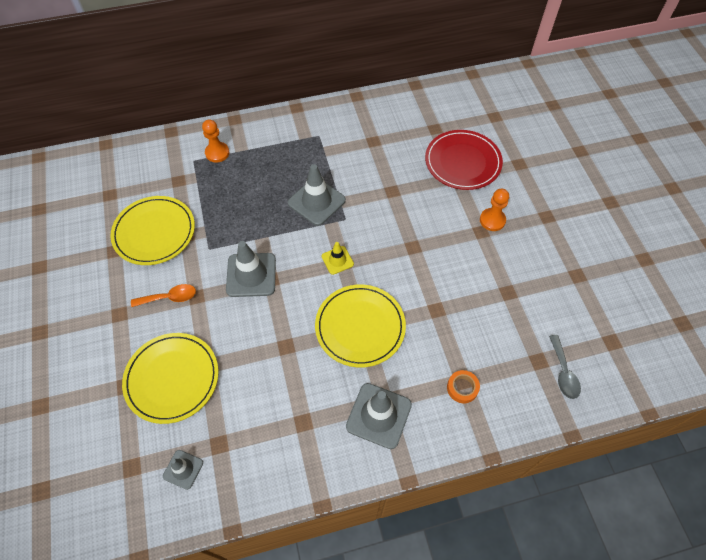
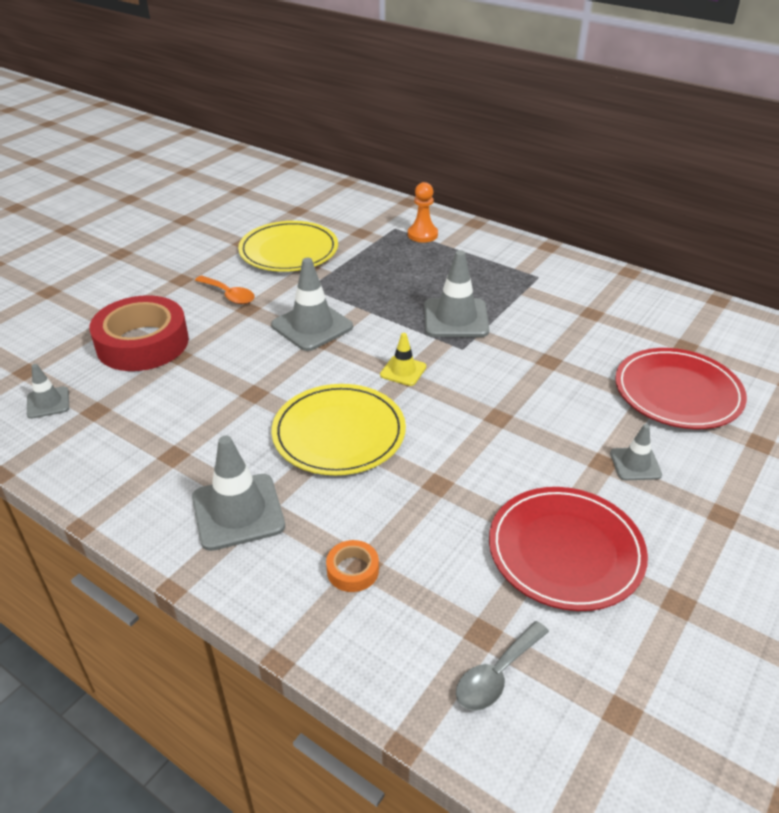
camera: 50 degrees right, 20 degrees down
(172, 378) = (142, 343): yellow plate -> red tape
(492, 220) = (635, 464): orange pawn -> grey traffic cone
(519, 292) = (565, 551): none -> red plate

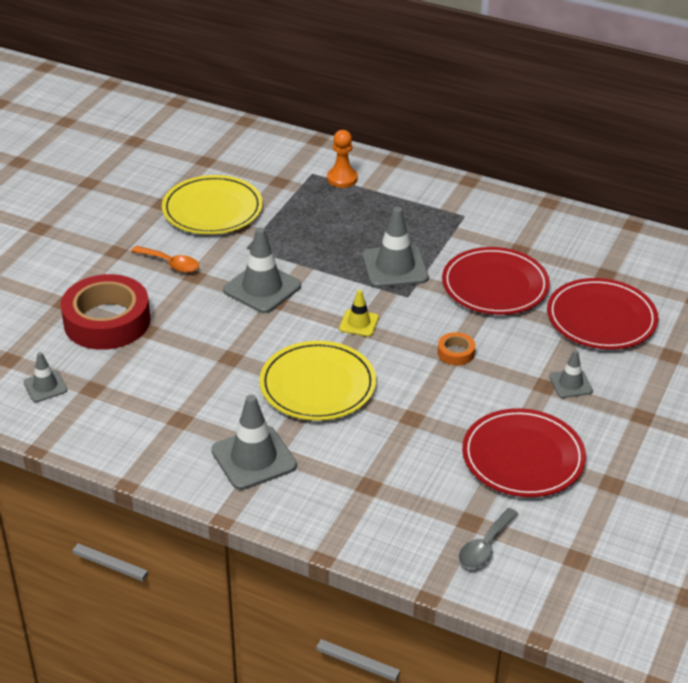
camera: 10 degrees left, 0 degrees up
(352, 570) = (360, 490): orange tape -> orange tape (456, 353)
(560, 346) = (495, 285): none -> red plate

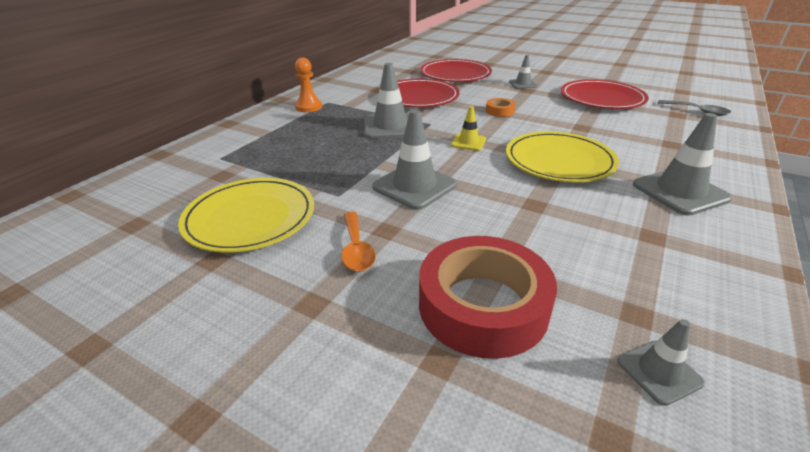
camera: 85 degrees left, 5 degrees down
(170, 264) = (356, 249): orange spoon -> orange spoon turned 135 degrees clockwise
(342, 179) = (241, 144): orange pawn -> orange pawn (308, 107)

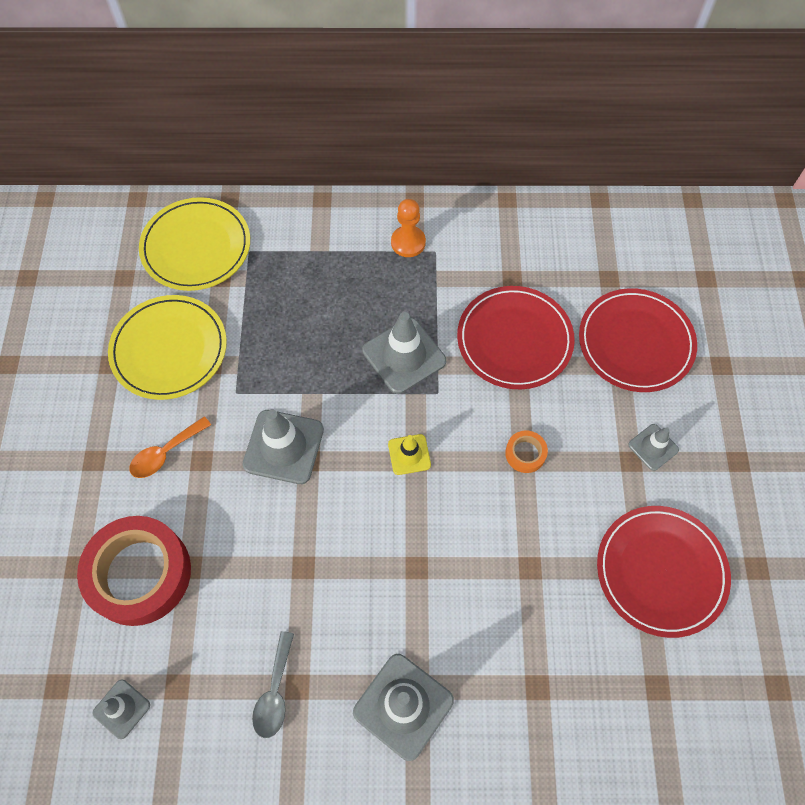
camera: 60 degrees right, 30 degrees up
(559, 161) = (413, 565): yellow plate -> yellow plate (196, 247)
(697, 111) = (689, 715): grey spoon -> grey spoon (275, 692)

